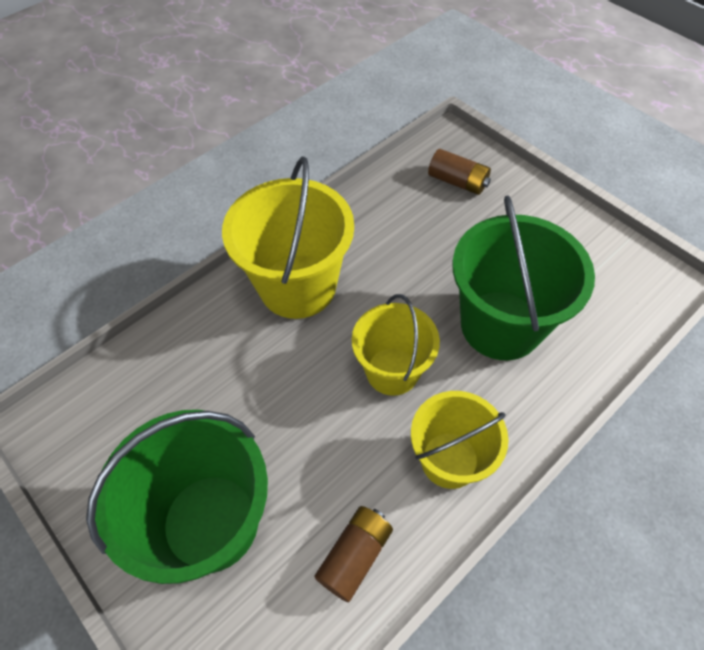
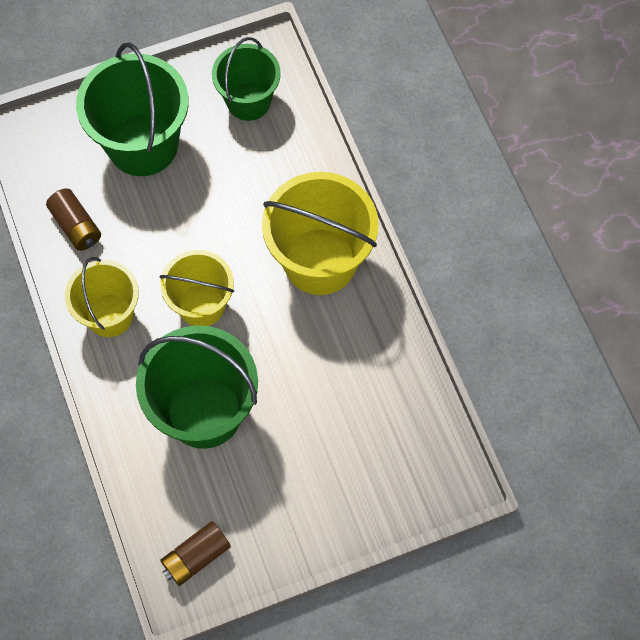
camera: 110 degrees right, 10 degrees up
(118, 422) = (248, 101): none -> green bucket
(458, 182) = (389, 458): brown battery -> brown battery (196, 557)

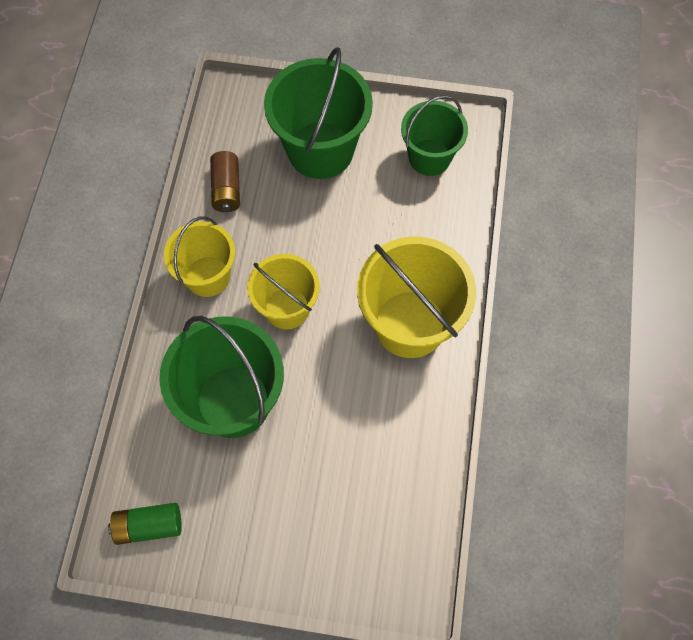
camera: 30 degrees right, 0 degrees up
(196, 557) = (149, 526): brown battery -> green battery

